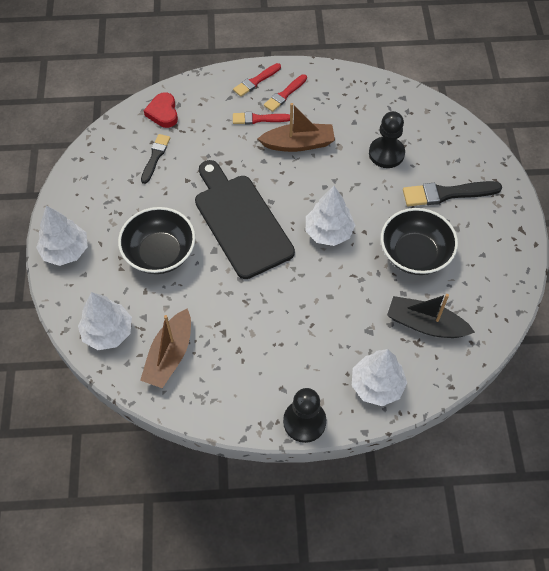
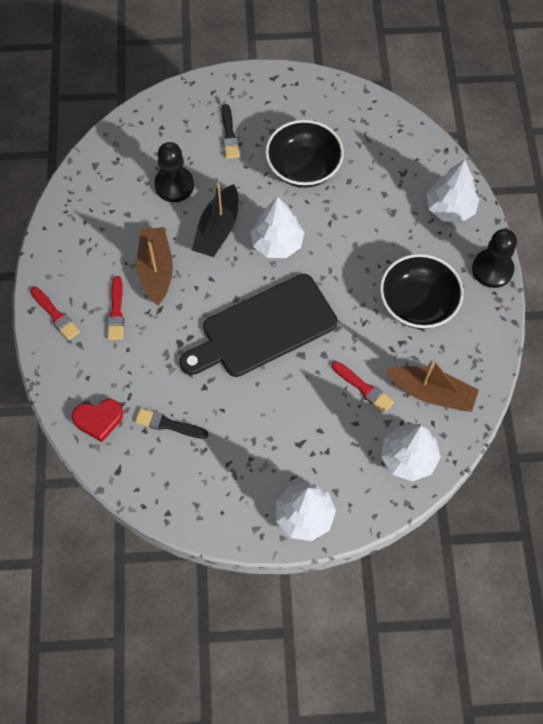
camera: 90 degrees left, 5 degrees up
(160, 253) = (306, 410): black bowl -> black bowl (417, 304)
(284, 94) = (80, 284): red brush -> red brush (364, 388)
(425, 324) = (383, 165): black boat -> black boat (217, 229)
(447, 194) = (229, 135): black brush -> black brush, size x0.63

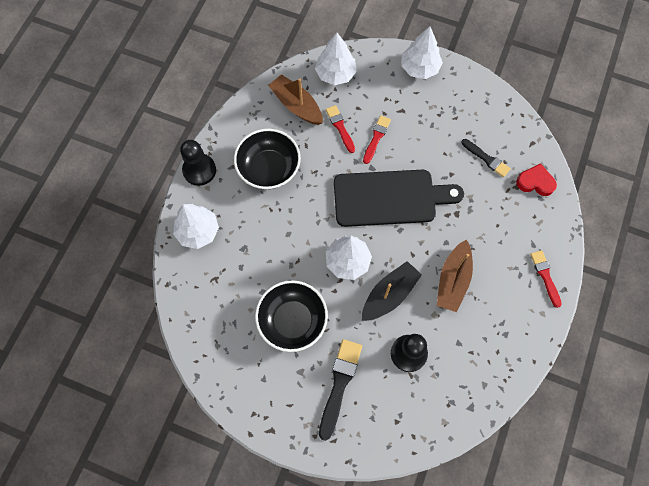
camera: 155 degrees left, 5 degrees up
(116, 312) = (496, 258): red brush -> red brush (376, 138)
(229, 135) = (339, 384): black brush -> black brush, size x1.59

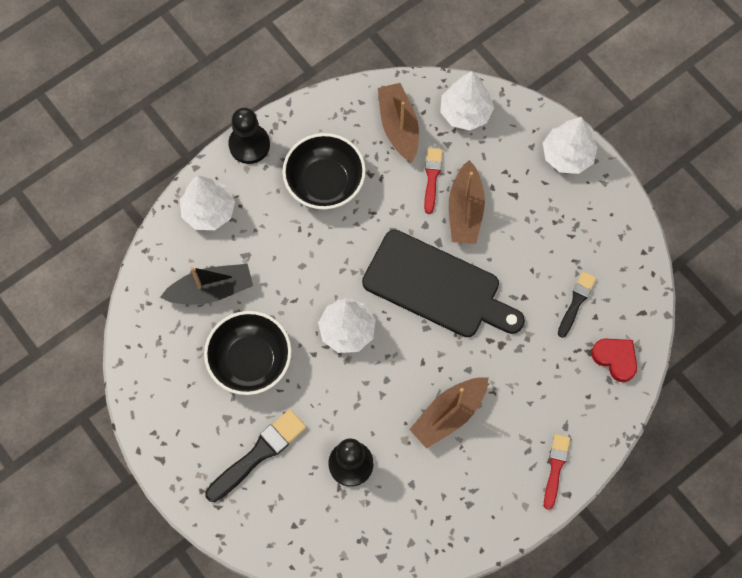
camera: 30 degrees right, 0 degrees up
(376, 138) = (465, 211): red brush -> brown boat
(389, 294) = (370, 391): black boat -> black boat (211, 290)
(486, 159) = (576, 302): black brush -> black brush turned 135 degrees counterclockwise

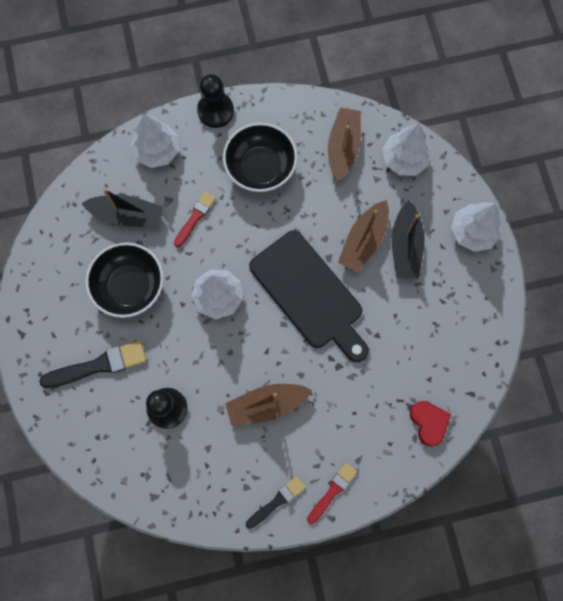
camera: 25 degrees right, 5 degrees up
(432, 177) = (350, 201): red brush -> red brush (195, 217)
(509, 198) = (405, 246): none -> black boat
(576, 302) = (419, 359): black brush -> black brush (277, 501)

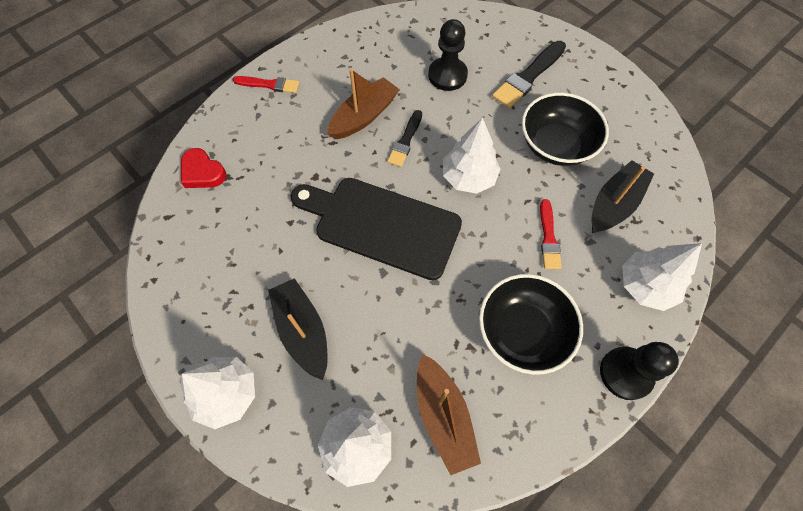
camera: 150 degrees right, 10 degrees down
(127, 215) = (614, 204): black boat -> black boat turned 150 degrees clockwise
(277, 501) = (313, 59): black brush -> black brush (405, 141)
(332, 491) = (269, 84): red brush -> red brush turned 90 degrees counterclockwise
(363, 241) = (354, 310): brown boat -> none

